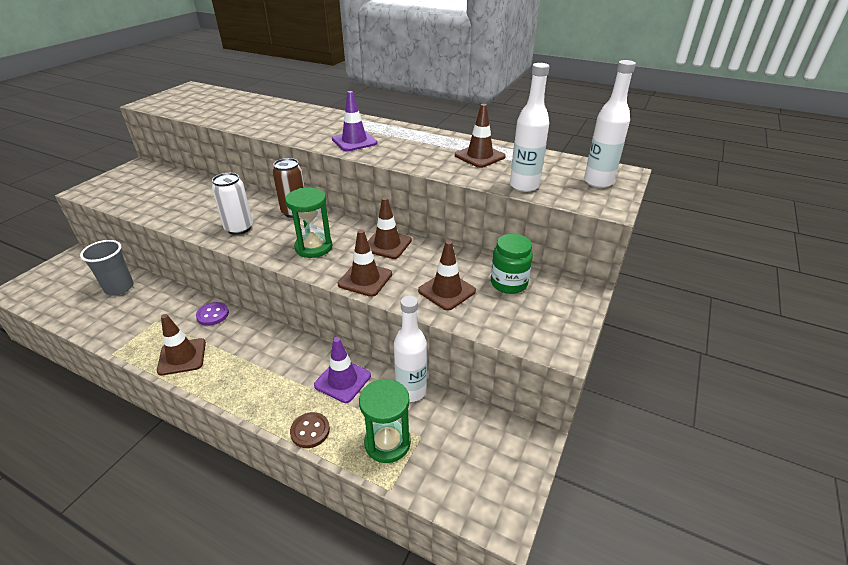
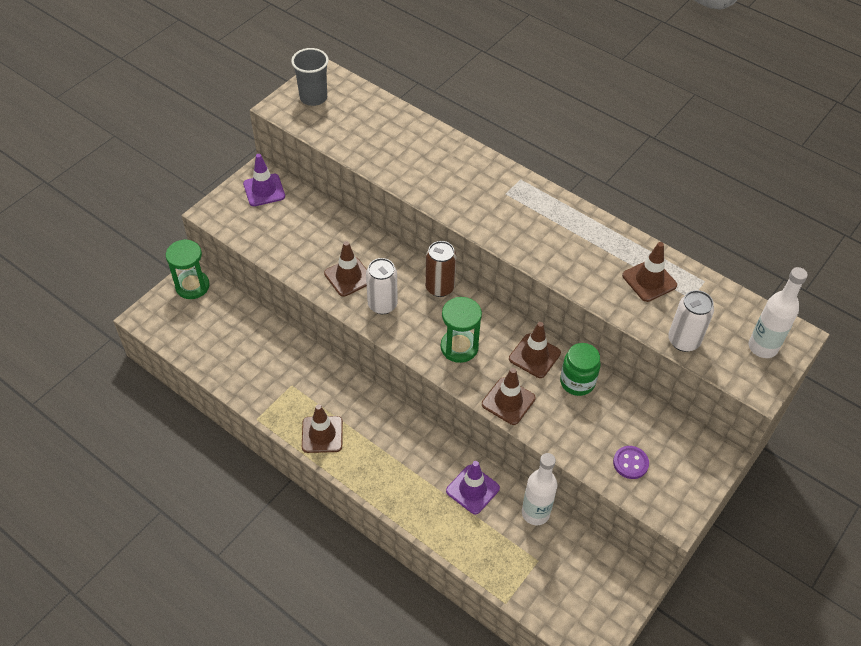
camera: 10 degrees right, 15 degrees up
(119, 288) = (248, 333): grey cup -> grey cup (313, 97)
(213, 315) = (346, 387): purple button -> purple button (630, 463)
(310, 431) = (441, 536): brown button -> none
(354, 141) = (516, 229): purple traffic cone -> purple traffic cone (264, 190)
(387, 443) = (508, 561): green hourglass -> green hourglass (192, 286)
(446, 291) = (585, 431): brown traffic cone -> brown traffic cone (348, 277)
(509, 283) = (648, 432): green jar -> green jar (577, 382)
(524, 186) = (683, 341): white bottle -> white can

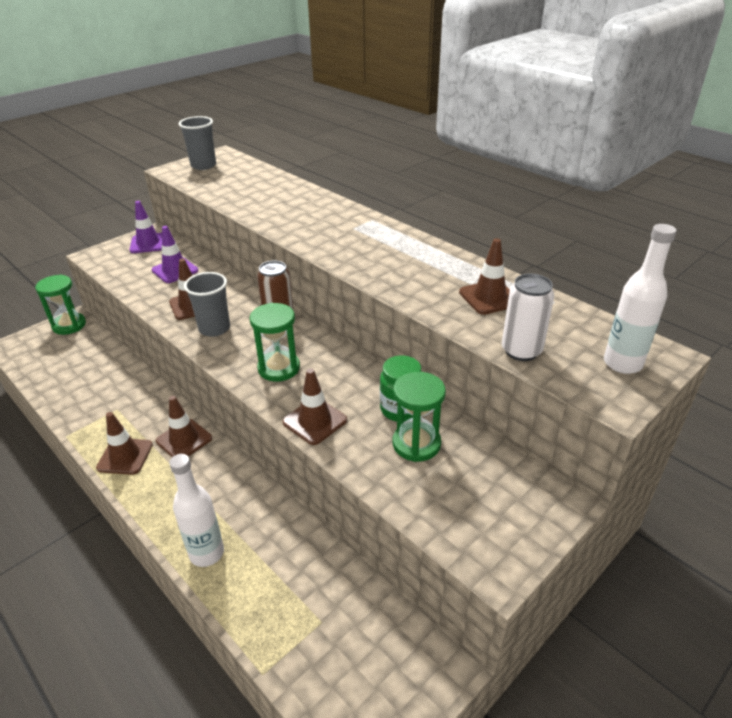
camera: 10 degrees right, 15 degrees down
(382, 305) = (214, 328): white can -> grey cup
(472, 489) = (267, 528): purple traffic cone -> purple traffic cone (175, 270)
(534, 356) = (359, 382): brown traffic cone -> brown traffic cone (184, 440)
(535, 513) = (334, 563): white bottle -> white bottle (207, 553)
(597, 415) = (416, 444): none -> green hourglass
(630, 463) = (447, 499): purple button -> none

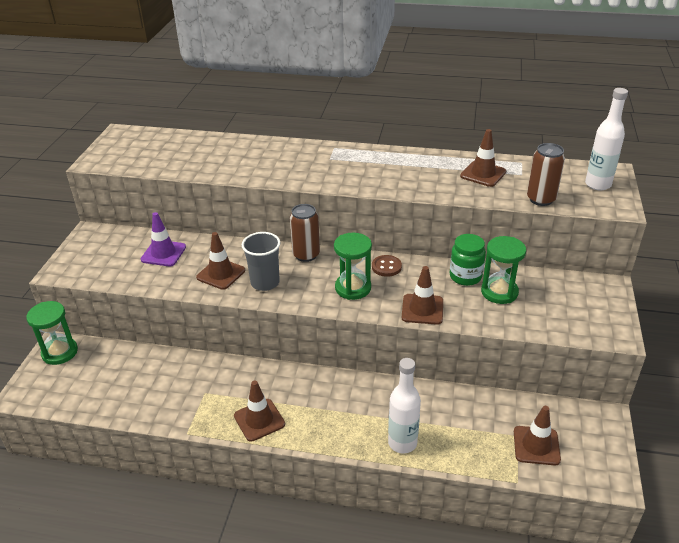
camera: 35 degrees left, 0 degrees up
(148, 243) = (102, 241): purple traffic cone -> none
(184, 440) = (291, 385): brown traffic cone -> brown traffic cone (536, 445)
(203, 165) = (121, 148): grey cup -> none
(334, 362) = (386, 267): none -> brown button
(521, 351) = (541, 199): white can -> brown can

